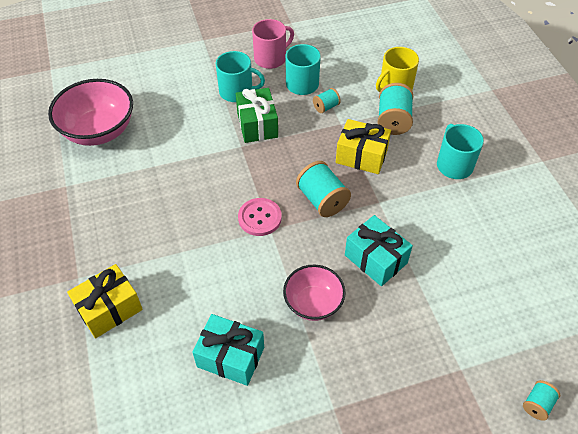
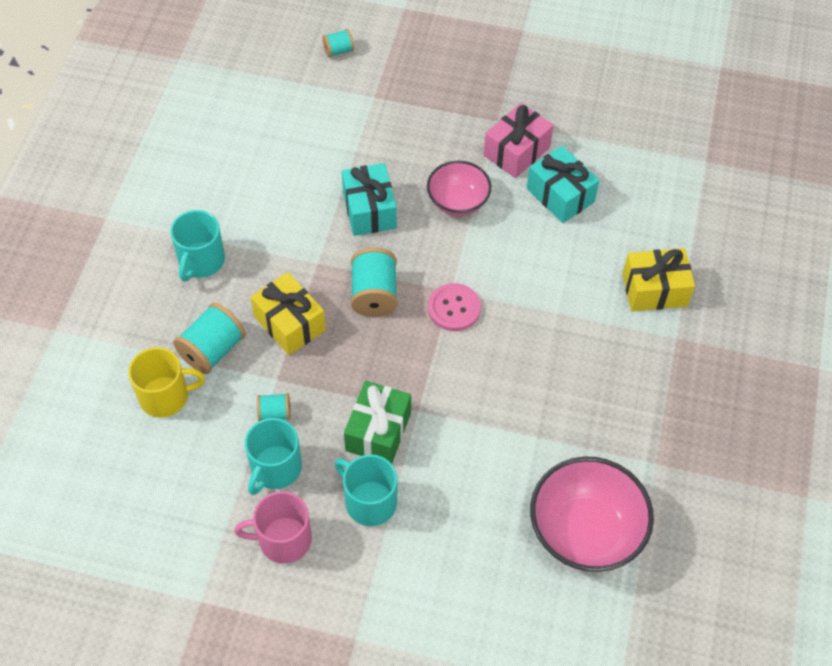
camera: 150 degrees left, 5 degrees up
(295, 382) = (517, 151): none -> pink gift

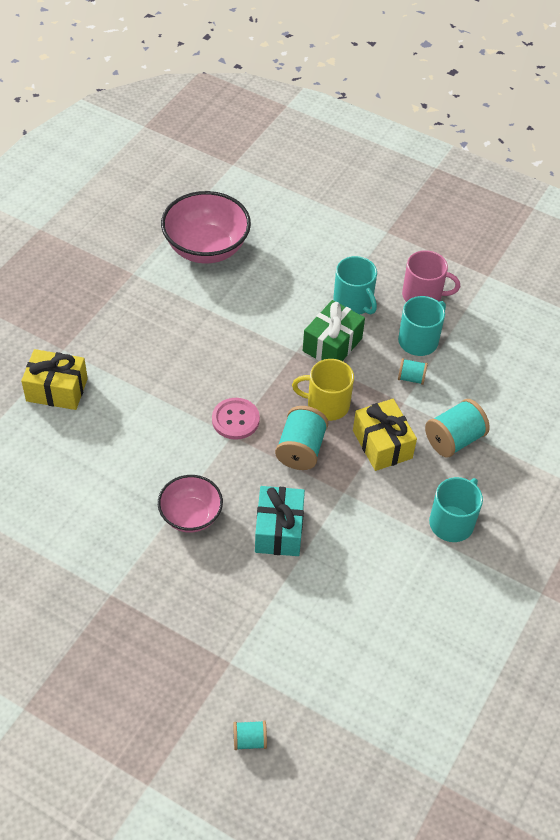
camera: 165 degrees left, 5 degrees down
(165, 396) = (499, 413): yellow mug -> yellow mug (327, 404)
(517, 151) = (108, 553): pink gift -> none
(560, 195) = (90, 495): turquoise gift -> none

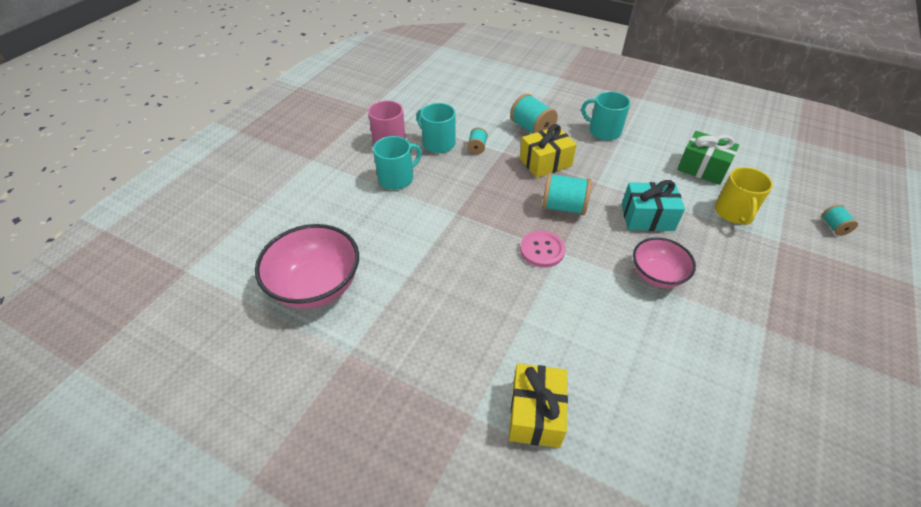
camera: 90 degrees left, 5 degrees down
(327, 404) = (512, 192): yellow mug -> yellow mug (733, 212)
(332, 345) = (446, 190): green gift -> green gift (702, 168)

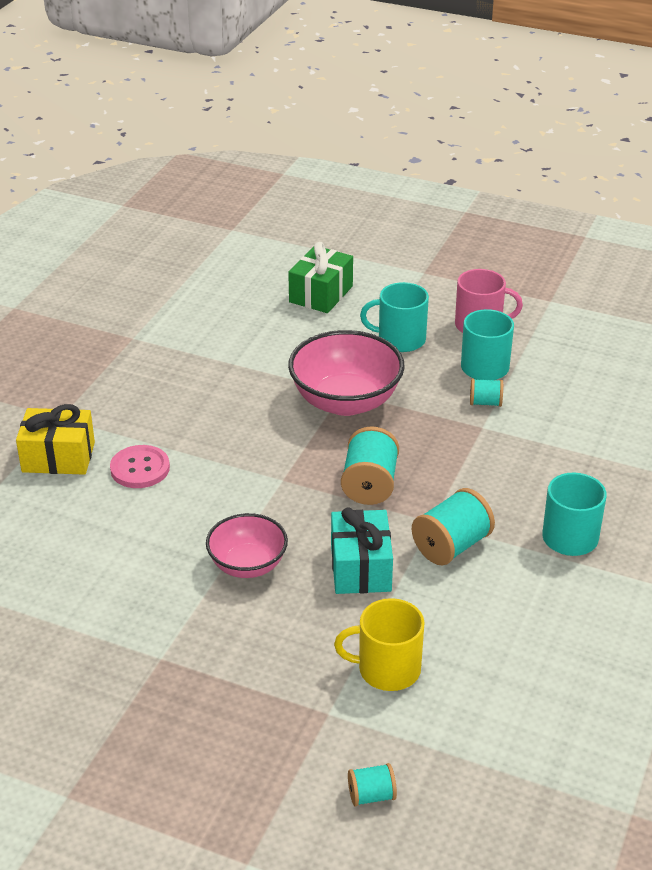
camera: 85 degrees right, 10 degrees down
(316, 286) = (216, 306): pink bowl -> pink bowl (345, 401)
(397, 178) = (400, 339): turquoise mug -> turquoise mug turned 135 degrees clockwise
(531, 129) = (551, 456): turquoise spool -> turquoise spool (451, 546)
(542, 250) = (284, 464): pink button -> pink button (140, 468)
(545, 162) = (467, 469): yellow gift -> none
(702, 168) = (496, 649): green gift -> green gift (321, 294)

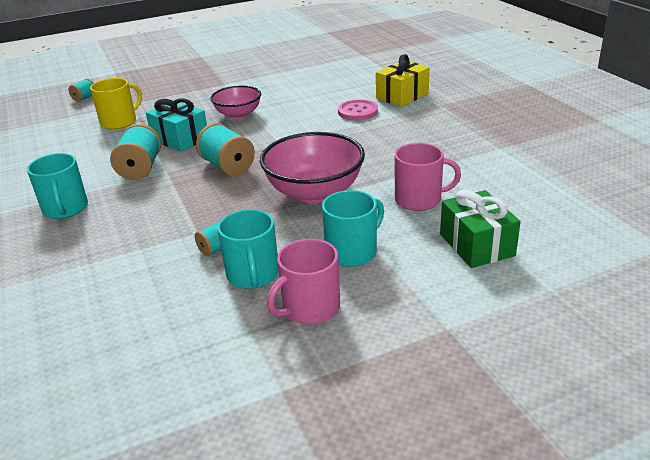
camera: 135 degrees right, 5 degrees down
(288, 343) = (419, 199): none -> pink mug

